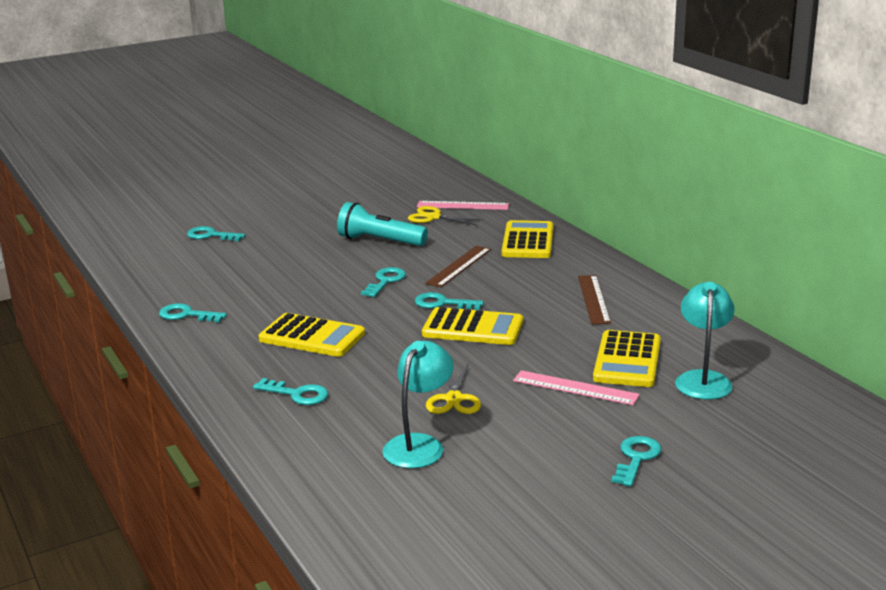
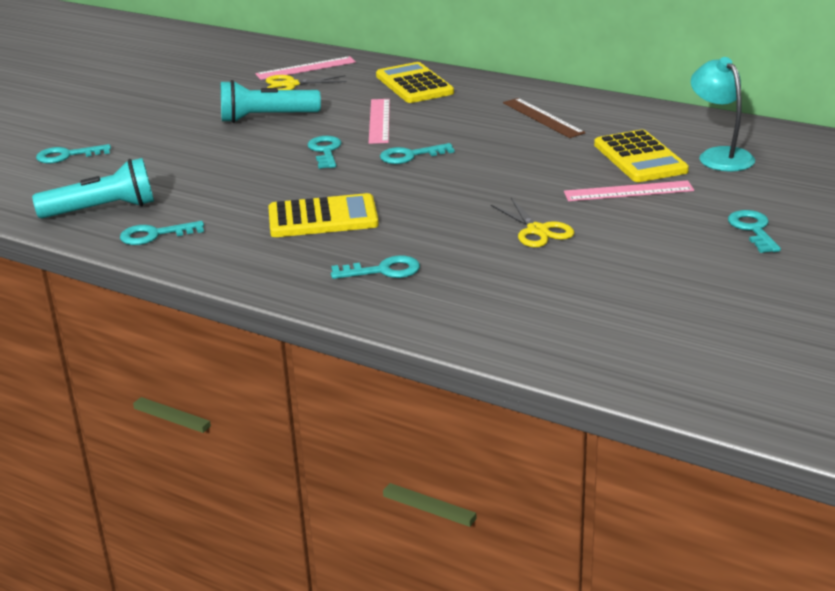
camera: 30 degrees left, 5 degrees up
(180, 284) = (102, 209): none -> turquoise flashlight
(419, 445) = (561, 276): turquoise lamp -> none
(459, 266) = (379, 121): brown ruler -> pink ruler
(473, 328) = (469, 169): yellow calculator -> none

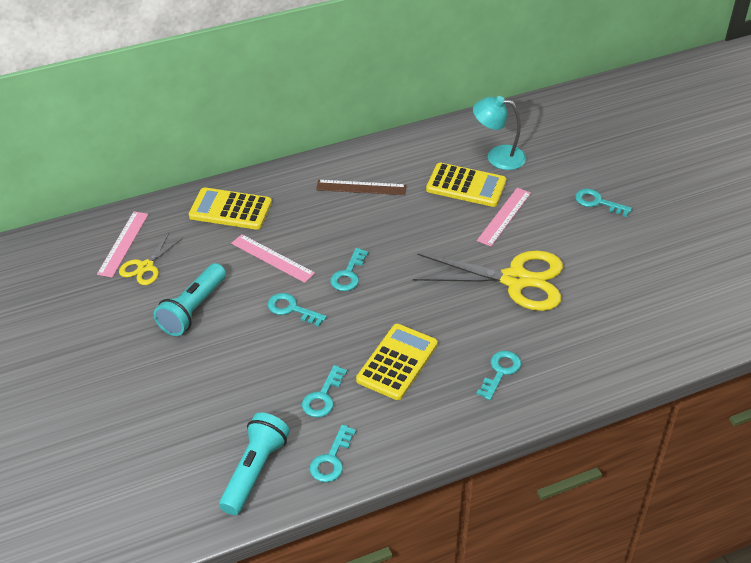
camera: 55 degrees left, 15 degrees up
(67, 156) = (122, 452): turquoise key -> turquoise key (323, 397)
(537, 230) = (515, 280): yellow scissors -> yellow scissors, size x1.96

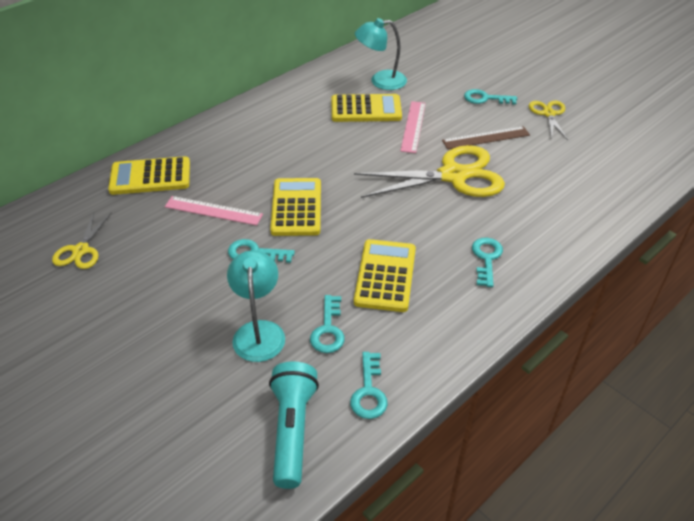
camera: 20 degrees left, 0 degrees up
(123, 243) = (46, 234): pink ruler -> none
(193, 309) = (150, 279): turquoise flashlight -> none
(263, 381) = (259, 331): none -> turquoise lamp
(348, 274) = (296, 207): turquoise key -> yellow calculator
(361, 187) = (271, 130): brown ruler -> brown ruler (486, 138)
(656, 236) = (548, 114): none -> yellow scissors

